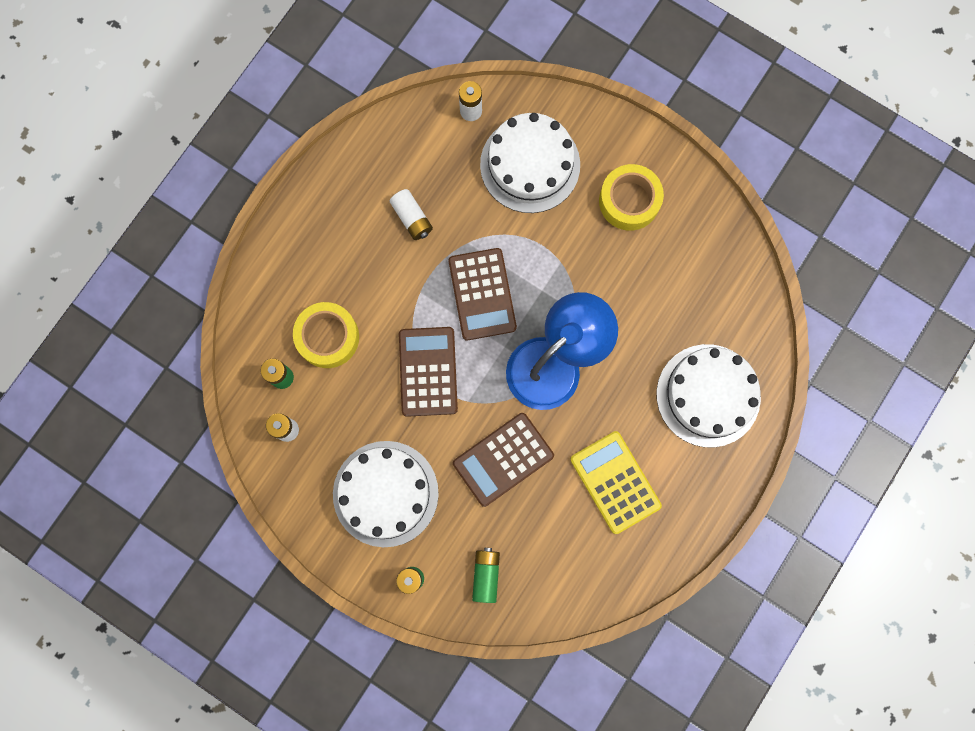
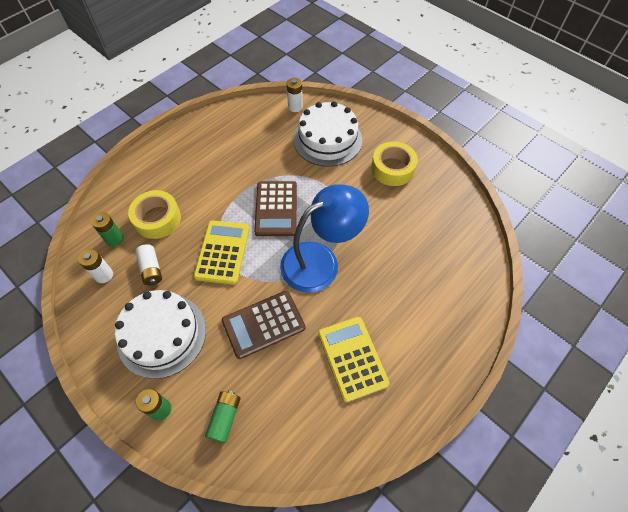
camera: 10 degrees right, 20 degrees down
(412, 218) = (240, 158): white battery -> white battery (151, 269)
(428, 371) = (222, 252): brown calculator -> yellow calculator
(708, 395) = (438, 303): white cake -> none

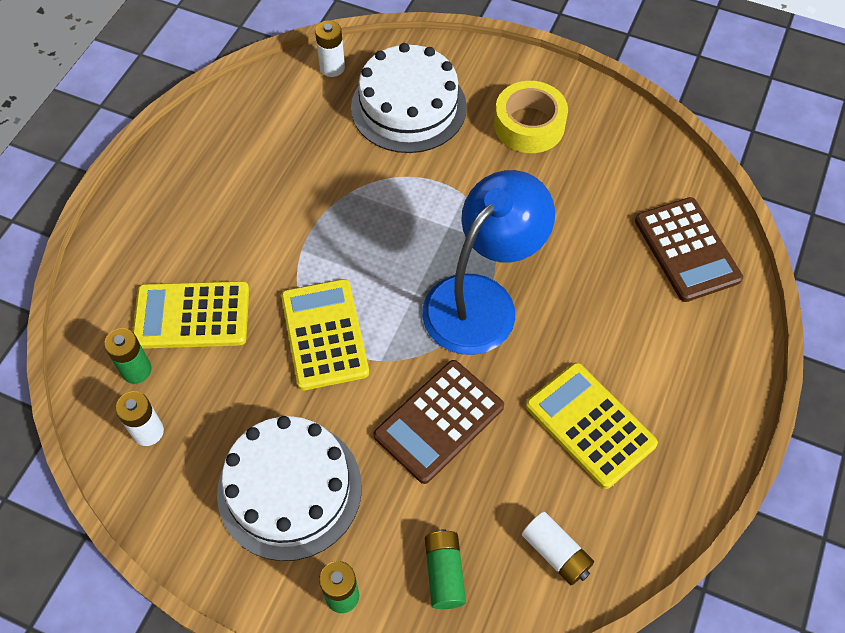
camera: 20 degrees left, 0 degrees up
(151, 269) = (222, 397): white battery -> white battery (556, 553)
(157, 219) = (192, 316): yellow tape -> yellow calculator
(276, 209) = (377, 241): brown calculator -> brown calculator (687, 250)

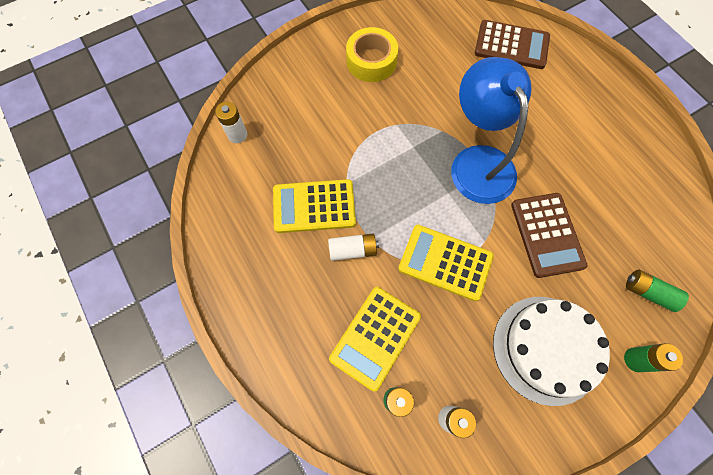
camera: 55 degrees left, 10 degrees up
(408, 107) = (306, 112): white cake -> none
(556, 553) = (664, 227): white battery -> white battery (353, 250)
(590, 425) = (593, 160): yellow calculator -> yellow calculator (314, 206)

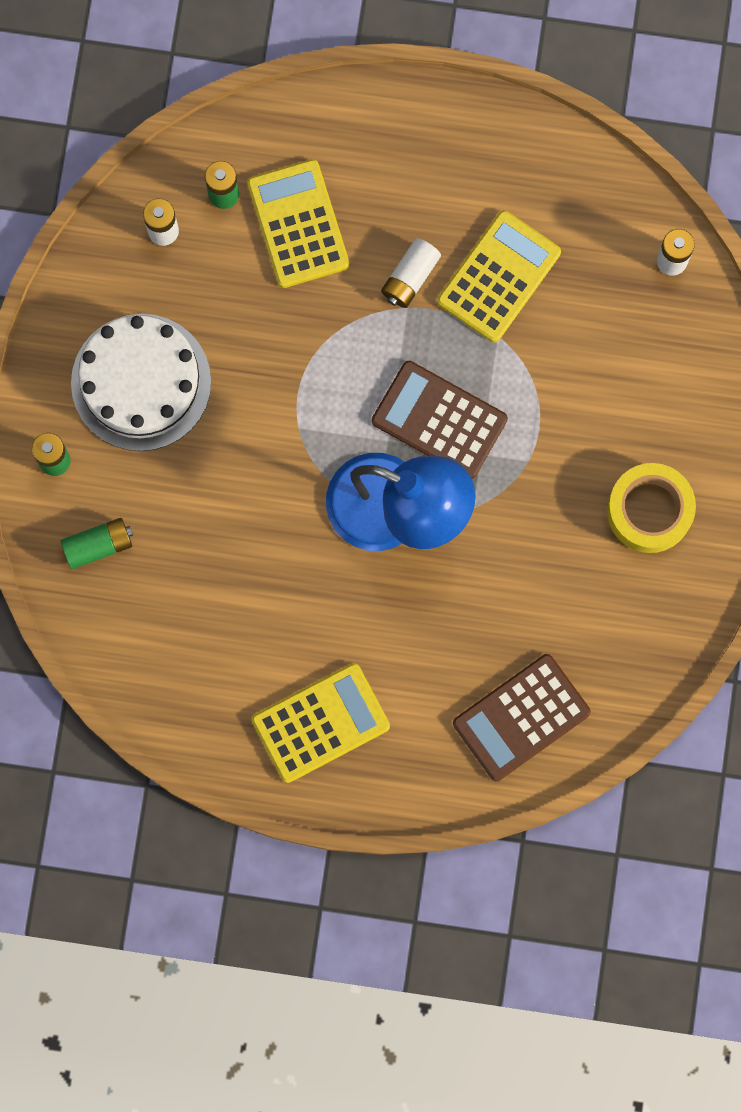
camera: 130 degrees right, 10 degrees up
(445, 262) = (312, 363): yellow calculator -> yellow calculator (320, 723)
(547, 235) = (247, 502): brown calculator -> brown calculator (439, 420)

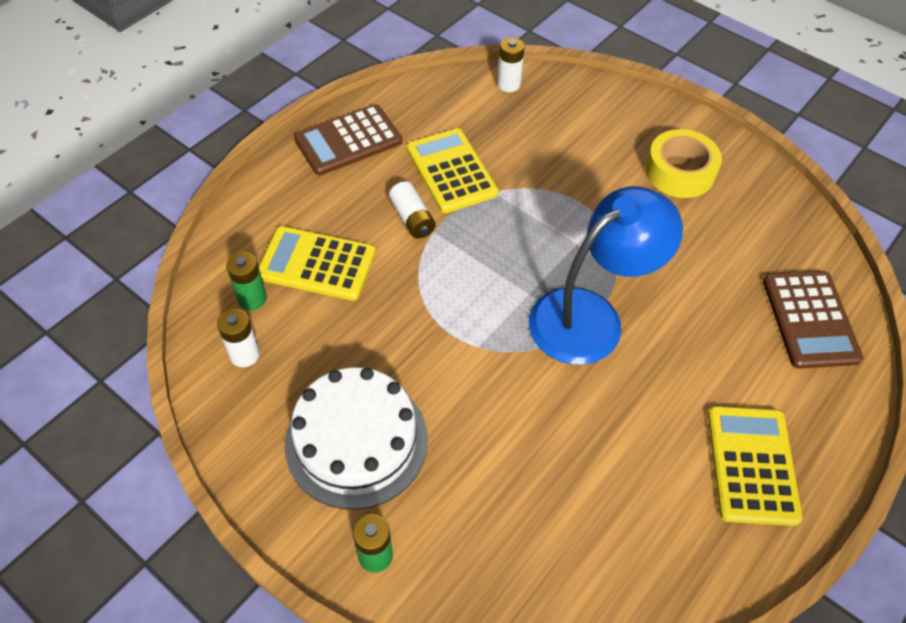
camera: 60 degrees left, 25 degrees down
(98, 545) = (481, 563): green battery -> none
(439, 420) = (534, 254): brown calculator -> brown calculator (348, 140)

